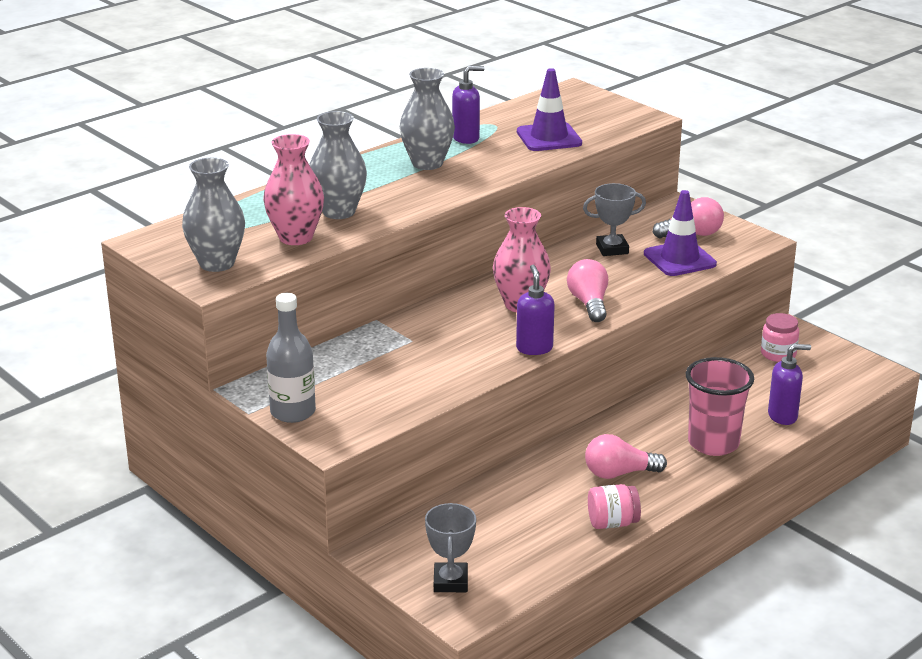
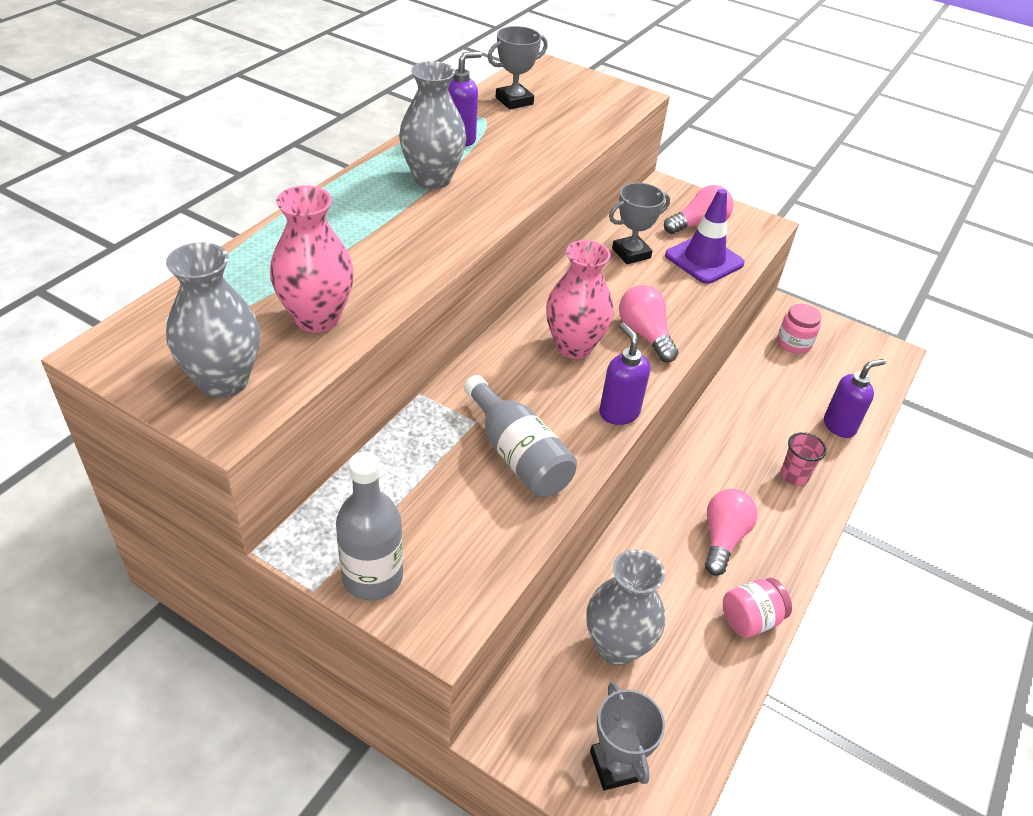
camera: 20 degrees left, 15 degrees up
(339, 212) = (356, 267): grey vase -> grey vase (617, 646)
(436, 363) = (518, 455): none -> grey bottle
(530, 115) = (514, 101): none -> grey trophy
(549, 138) = (549, 131): purple traffic cone -> none
(619, 473) = (723, 539): pink light bulb -> pink light bulb turned 135 degrees clockwise
(713, 443) = (794, 476): pink cup -> pink cup, size x0.52

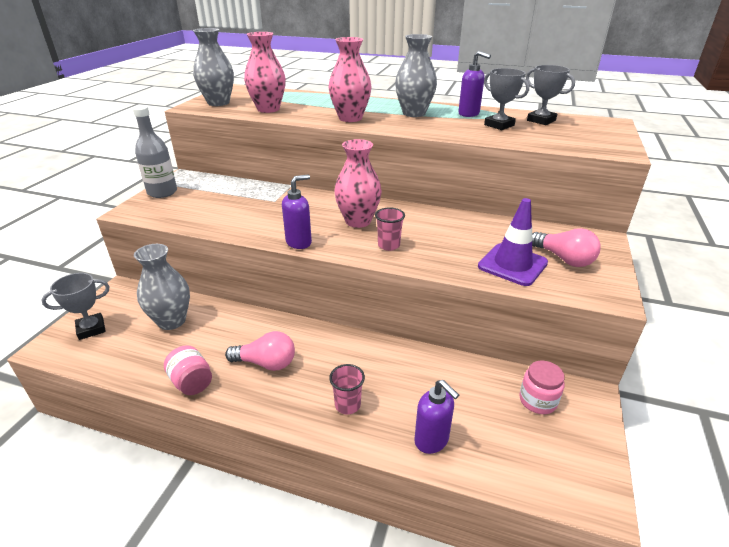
camera: 80 degrees right, 10 degrees down
(425, 239) = (350, 118): none -> pink vase
(518, 455) = (251, 215): grey bottle -> none
(631, 253) = (486, 232): grey trophy -> grey trophy (499, 125)
(645, 334) = (389, 245): pink light bulb -> pink cup

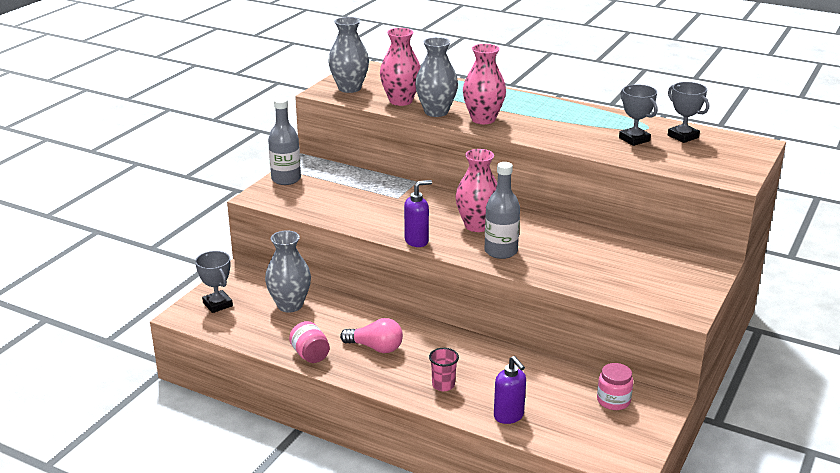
camera: 10 degrees right, 5 degrees down
(91, 329) = (217, 304): grey trophy -> grey trophy turned 75 degrees clockwise
(389, 245) = (501, 251): pink cup -> grey bottle
(414, 113) = (552, 117): grey vase -> grey vase (436, 112)
(469, 114) = (610, 122): purple soap dispenser -> none
(512, 264) = (611, 279): purple traffic cone -> none
(564, 259) = (663, 278): pink light bulb -> none

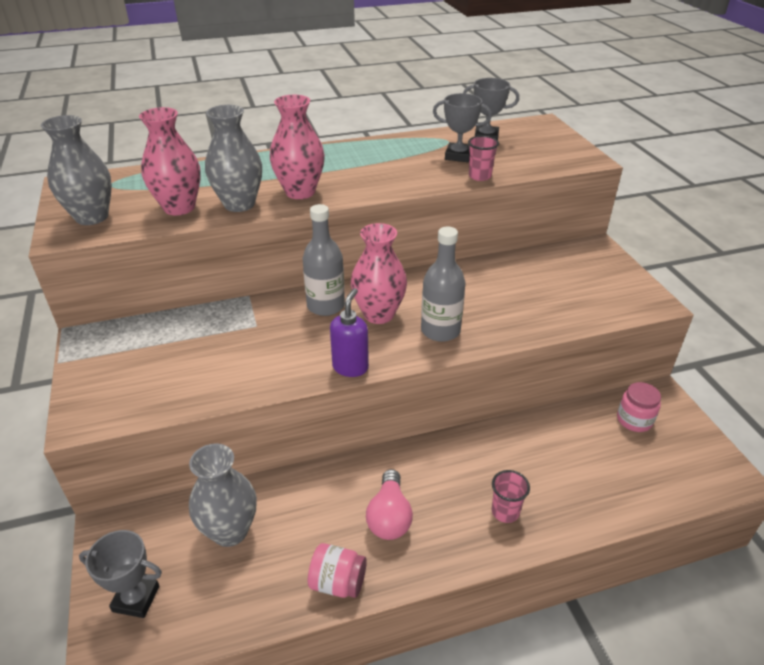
camera: 45 degrees left, 10 degrees up
(286, 179) = (89, 373): grey bottle -> grey bottle (326, 306)
(375, 347) = (389, 517): pink light bulb -> pink light bulb turned 120 degrees clockwise
(509, 416) = (597, 501): purple soap dispenser -> none
(622, 156) = (480, 176): none -> pink cup

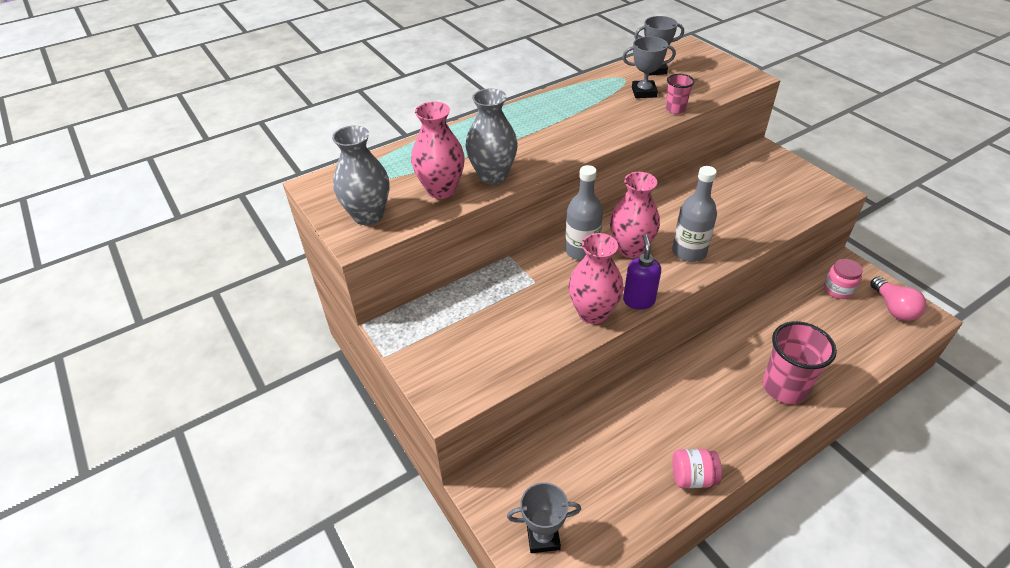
camera: 15 degrees left, 5 degrees up
(230, 531) = (583, 461): grey vase -> none
(300, 192) = (536, 153): pink vase -> pink vase (593, 313)
(389, 517) = (701, 415): pink light bulb -> pink light bulb (893, 308)
(505, 512) = (784, 387): pink cup -> pink cup, size x1.91

